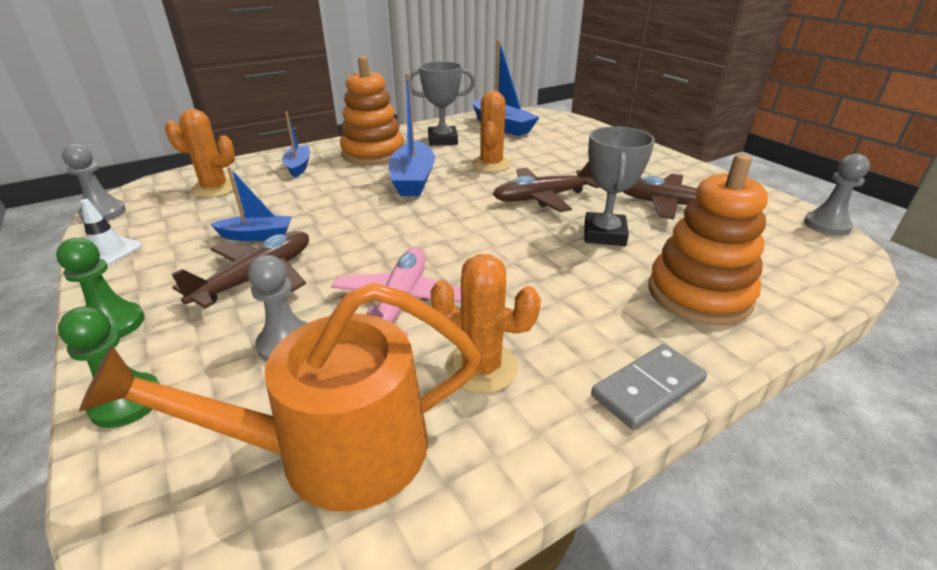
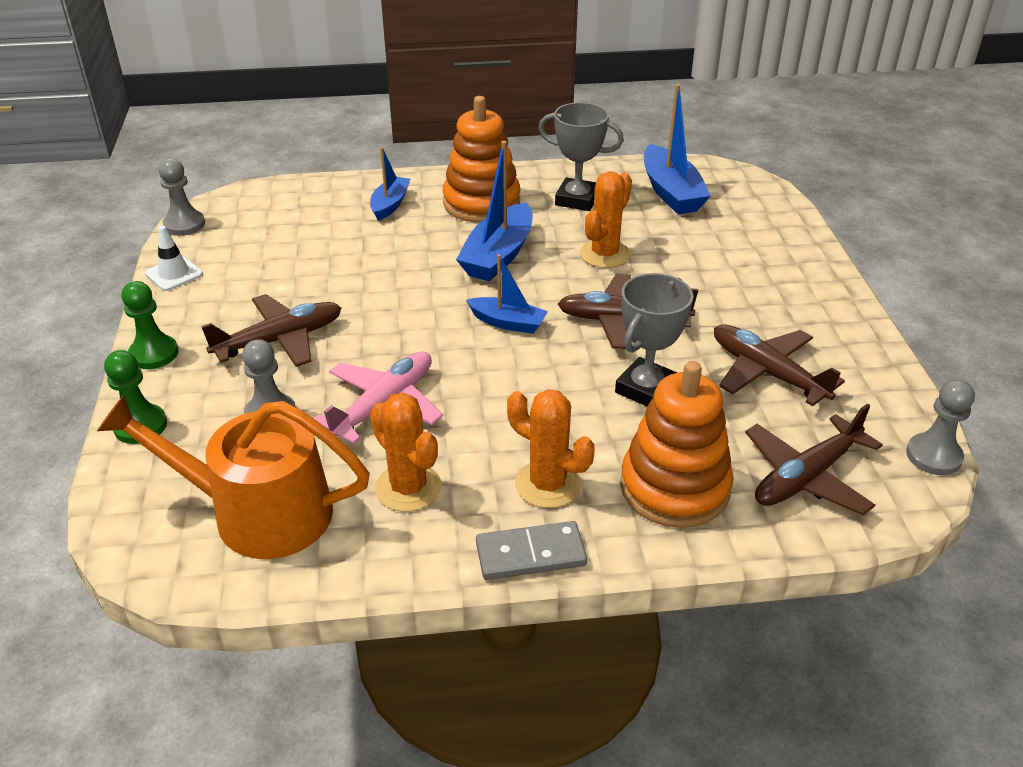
camera: 25 degrees right, 5 degrees up
(215, 188) = (293, 217): orange cactus -> orange cactus (548, 484)
(257, 236) = (303, 291): blue boat -> blue boat (508, 323)
(773, 259) = (806, 476): none -> brown plane

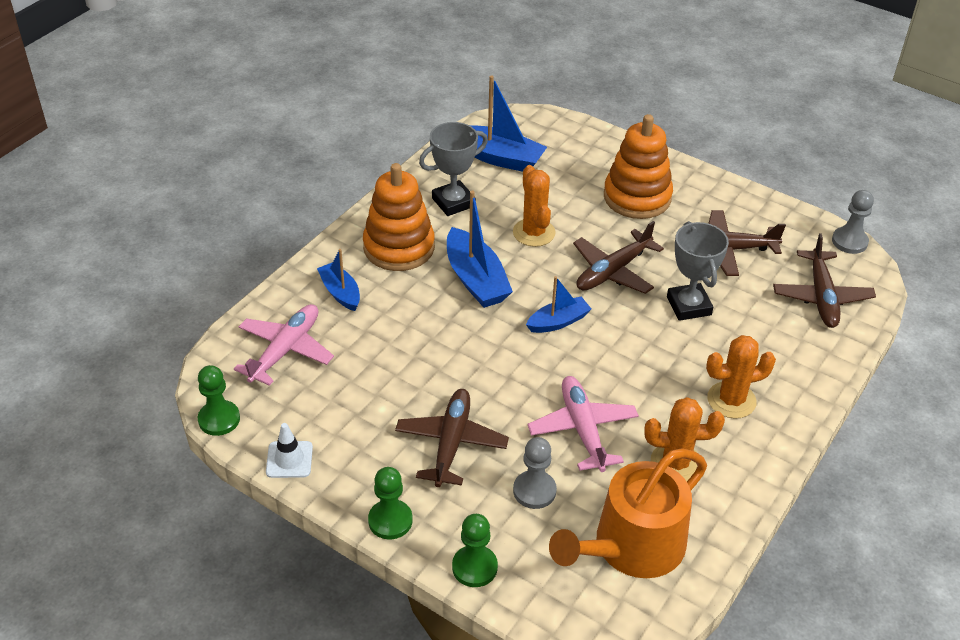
camera: 50 degrees left, 5 degrees up
(184, 225) = (219, 419): grey pawn -> green pawn
(292, 214) = (285, 350): none -> pink plane
(530, 554) = (781, 443): grey domino -> none
(674, 487) = (782, 351): orange stacking toy -> orange stacking toy (637, 197)

